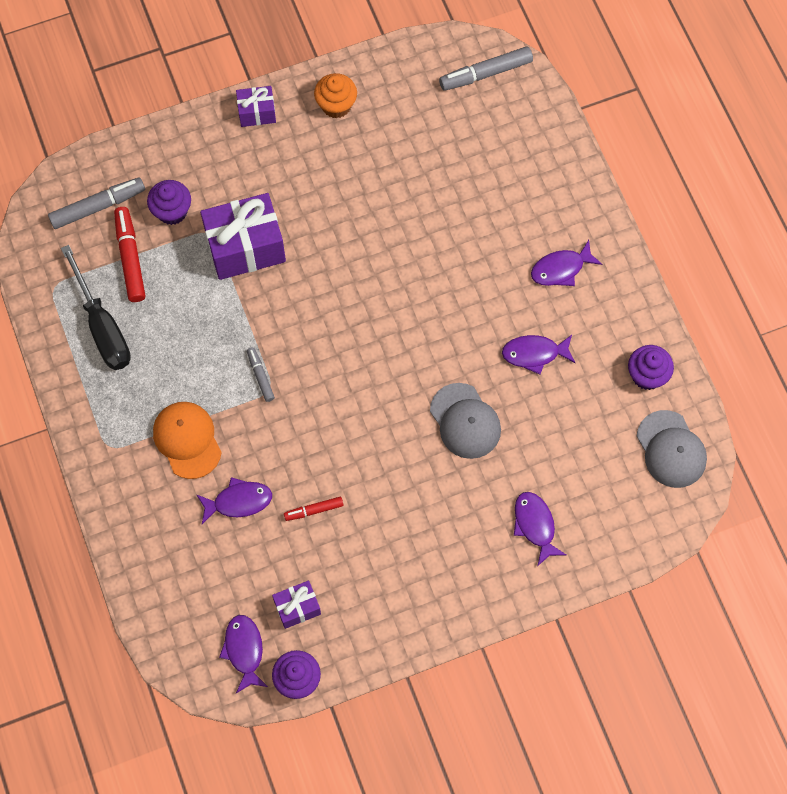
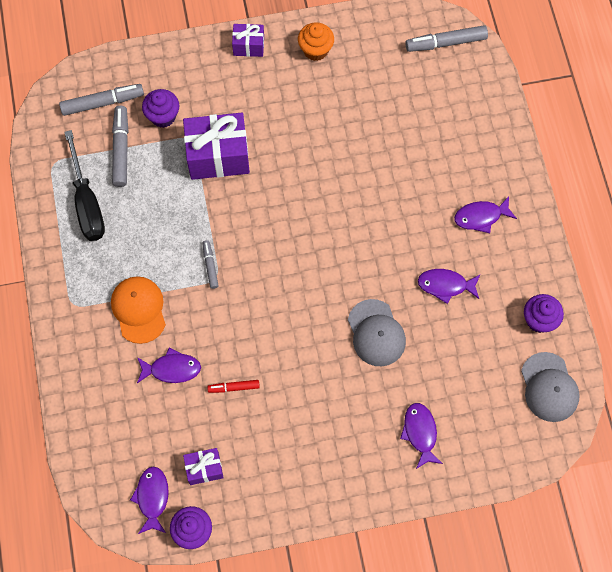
camera: 10 degrees right, 0 degrees up
(130, 258) = (121, 149): red marker -> grey marker

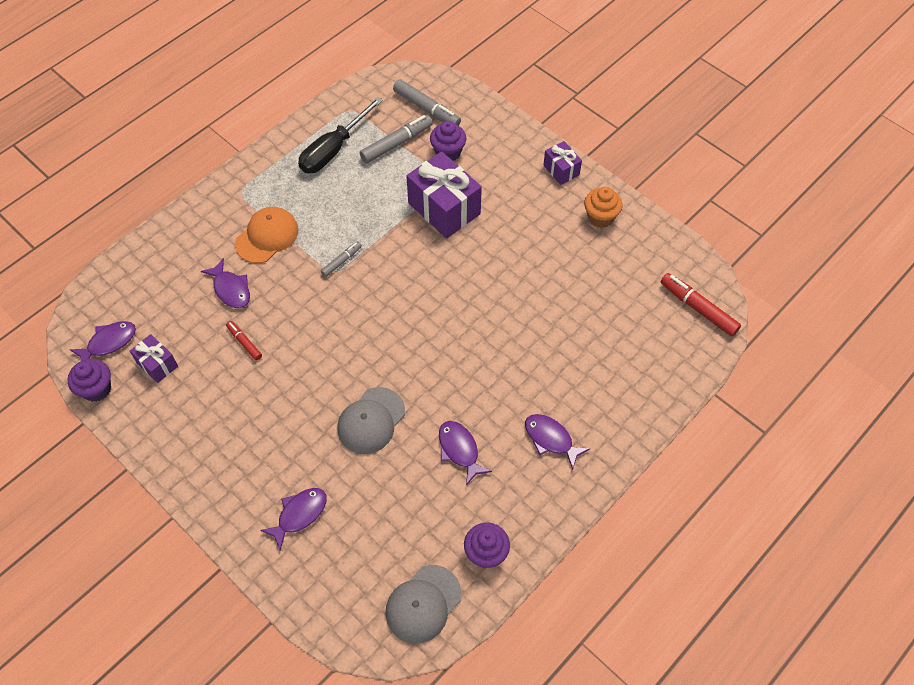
camera: 55 degrees right, 10 degrees down
(445, 43) = (698, 308): grey marker -> red marker

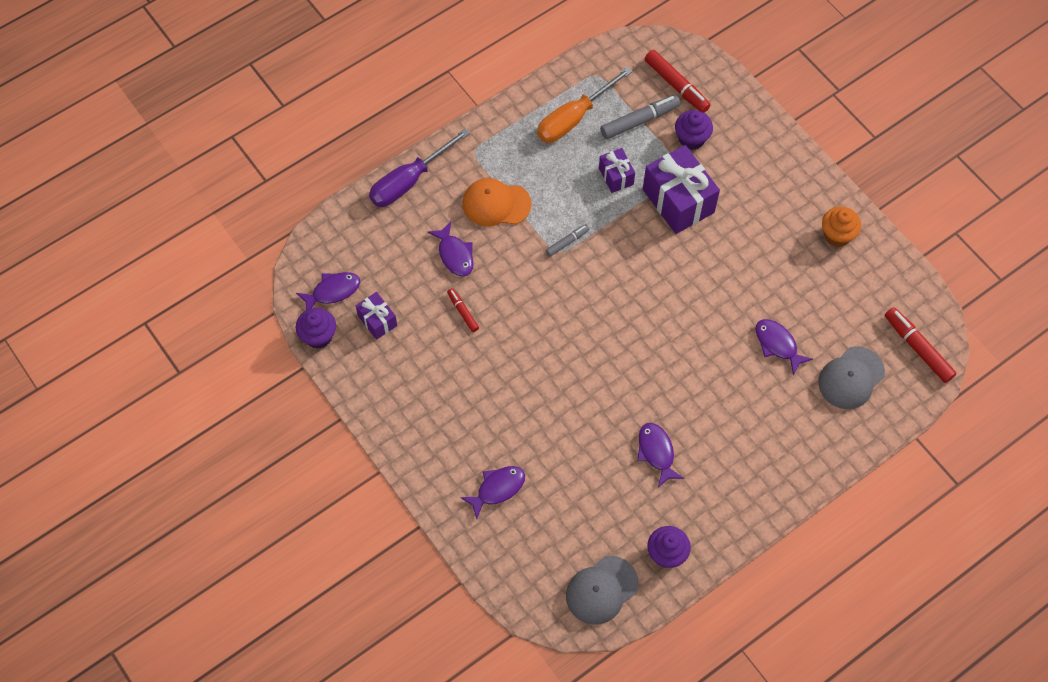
camera: 10 degrees right, 5 degrees up
(179, 227) = (409, 181): none -> purple screwdriver
(267, 236) = (496, 204): orange cap -> orange cap turned 135 degrees counterclockwise
(334, 149) = (574, 118): black screwdriver -> orange screwdriver
(371, 421) = (576, 410): grey cap -> grey cap (851, 378)
(427, 109) = (676, 86): grey marker -> red marker
(551, 439) = (746, 456): purple fish -> purple fish (777, 344)
(561, 170) = (806, 176): purple gift -> purple gift (616, 176)

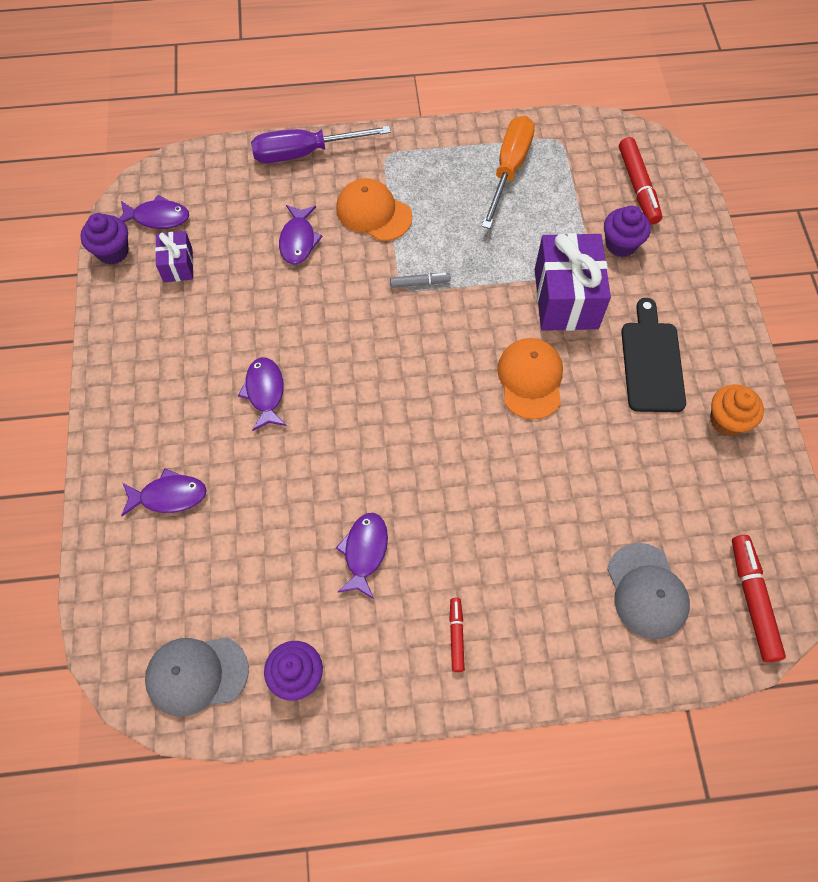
camera: 30 degrees right, 0 degrees up
(463, 312) = (266, 298): red marker -> red marker (456, 636)
(574, 118) = (509, 169): orange screwdriver -> orange screwdriver turned 120 degrees clockwise
(616, 176) = (515, 243): purple gift -> none
(640, 121) = (576, 202): grey marker -> none
(690, 274) = (530, 379): none -> orange cap
(764, 218) = (651, 362): none -> black cutting board
(777, 344) = (581, 506): purple fish -> purple fish (265, 392)
(851, 378) = (647, 591): grey cap -> grey cap turned 90 degrees counterclockwise

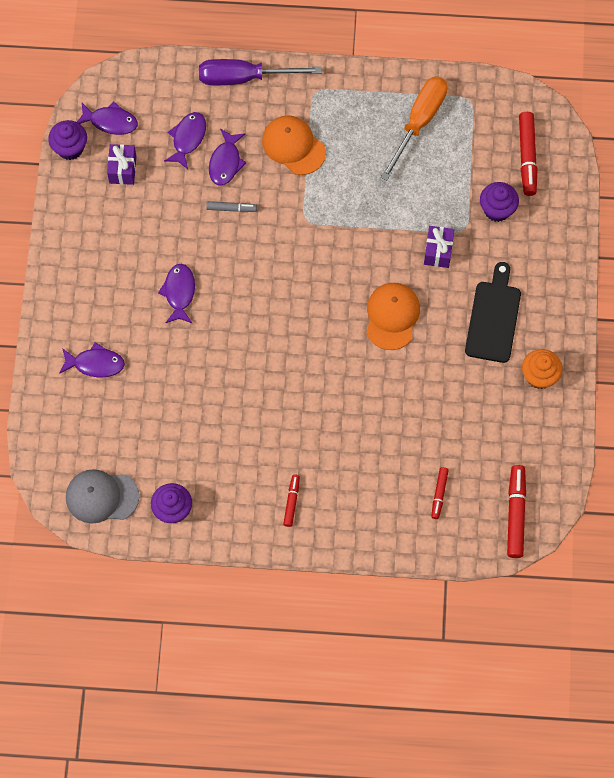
camera: 10 degrees right, 5 degrees up
(364, 552) = (236, 430): purple fish -> purple fish (188, 138)
(420, 283) = (320, 218): grey marker -> grey marker (231, 208)
(566, 298) = (438, 251): purple gift -> purple gift, size x0.52
(647, 591) = (439, 494): grey cap -> red marker

